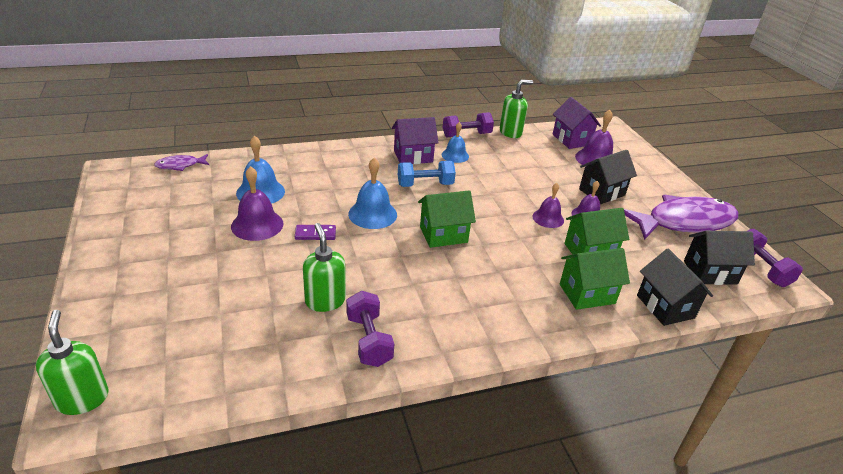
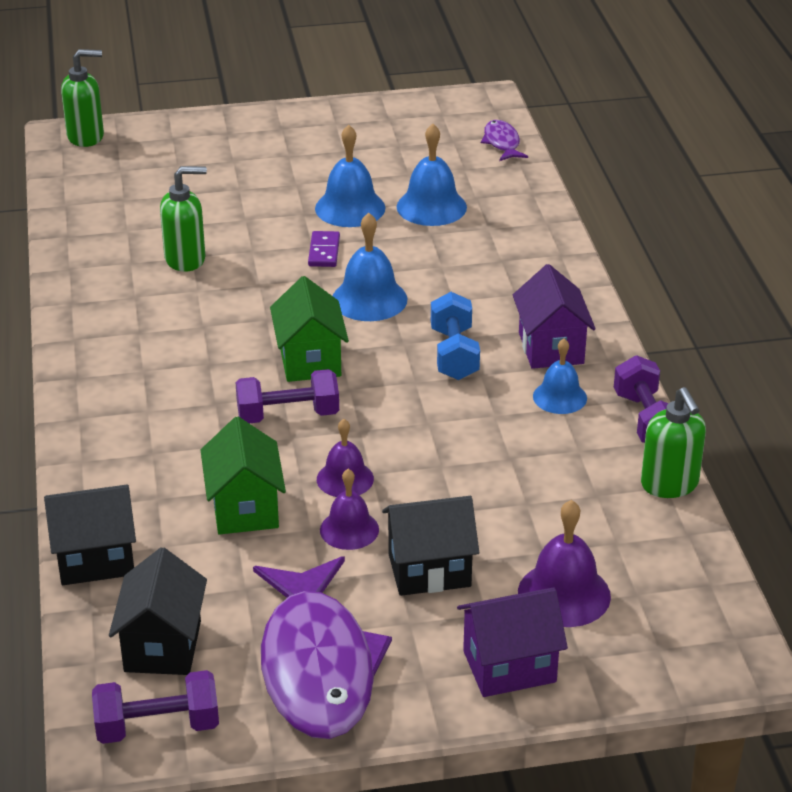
camera: 100 degrees right, 0 degrees up
(257, 225) = (350, 208): purple bell -> blue bell
(369, 340) = (110, 288): purple dumbbell -> purple dumbbell (288, 415)
(571, 140) = (652, 575): purple house -> purple house (509, 666)
(587, 294) = (145, 481): green house -> none
(602, 192) = (429, 570): black house -> black house turned 75 degrees counterclockwise

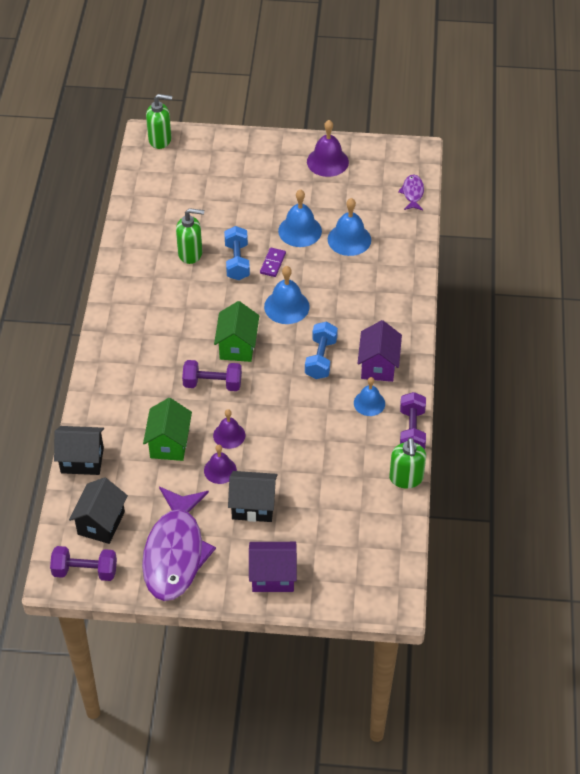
camera: 15 degrees right, 15 degrees up
(266, 258) = (237, 261): none -> blue dumbbell
(564, 594) = (319, 538): purple bell -> purple bell (327, 161)

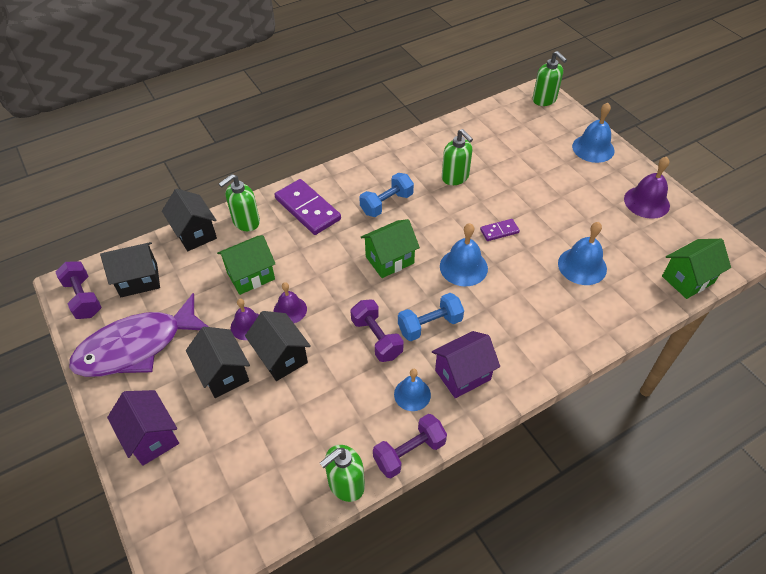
camera: 55 degrees right, 0 degrees up
(103, 418) = (246, 222): none -> green soap dispenser
(130, 368) = (308, 209): none -> purple domino
(212, 384) = (336, 267): purple dumbbell -> purple dumbbell (377, 338)
(237, 261) = (477, 208): blue dumbbell -> blue dumbbell (386, 204)
(270, 463) = (281, 357): none -> black house
(300, 231) = (553, 228): blue bell -> blue bell (593, 148)
(412, 193) = (687, 279): purple fish -> green house

